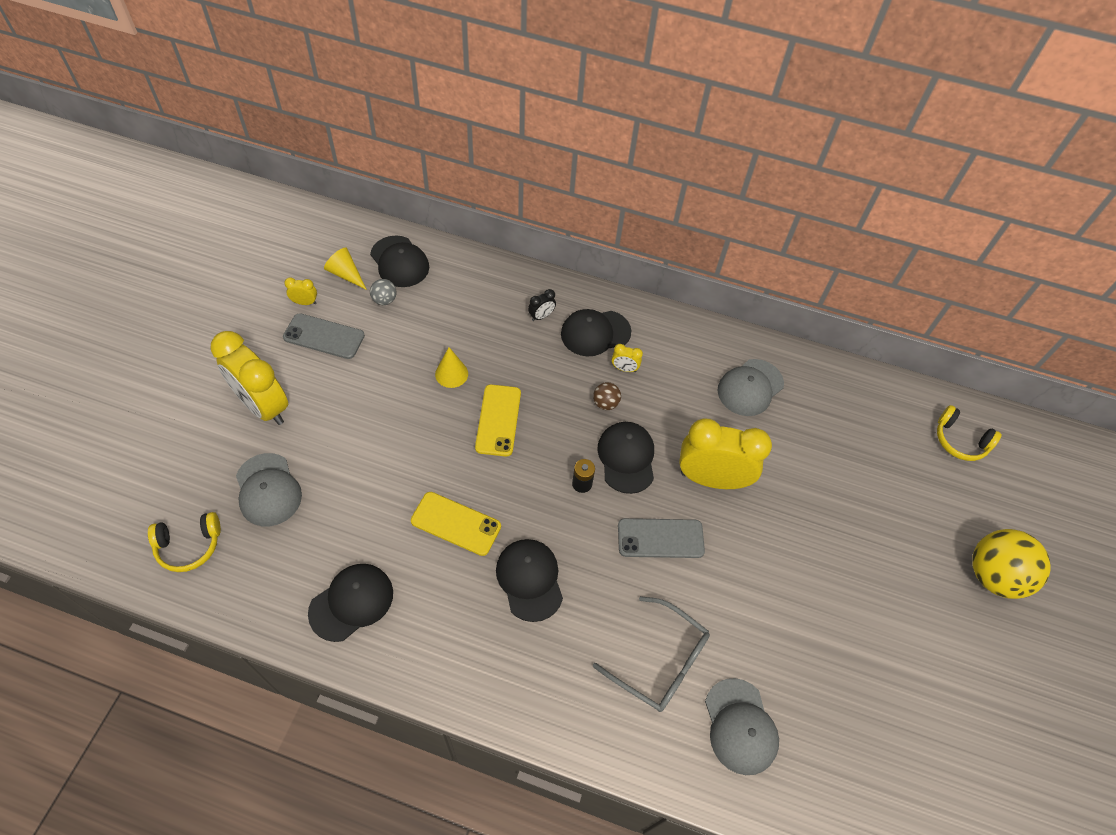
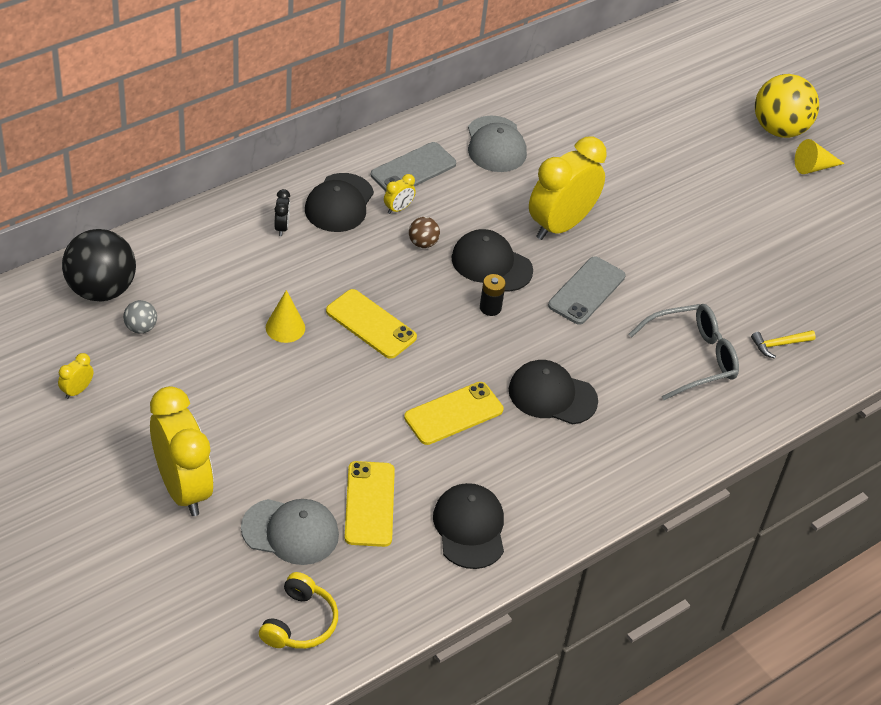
camera: 55 degrees left, 10 degrees down
(263, 406) = (183, 488): yellow clock -> yellow clock turned 105 degrees counterclockwise
(324, 336) = (140, 398): grey phone -> grey phone (413, 169)
(327, 522) = (369, 504): none -> yellow phone
(346, 274) = (72, 339): yellow cone -> yellow cone (813, 167)
(399, 262) = (101, 289): black cap -> black ball
(740, 726) = (779, 344): grey cap -> yellow hammer
(960, 440) = (658, 64): yellow headphones -> none

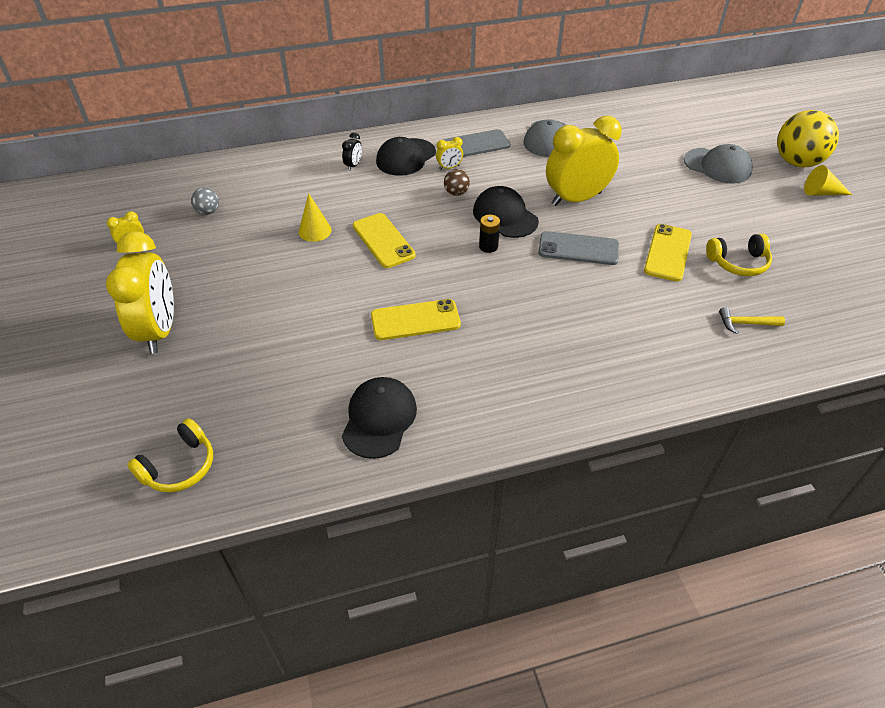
camera: 25 degrees right, 0 degrees up
(101, 289) = (197, 183): black ball -> none
(290, 531) = (222, 385): grey cap -> grey cap (717, 166)
(369, 504) = (302, 377): yellow phone -> yellow phone (667, 253)
(552, 395) = (510, 323): black cap -> none
(587, 291) = (578, 249): grey phone -> grey phone turned 45 degrees clockwise
(692, 358) = (655, 318): grey glasses -> none
(753, 274) = (738, 263): none -> yellow headphones

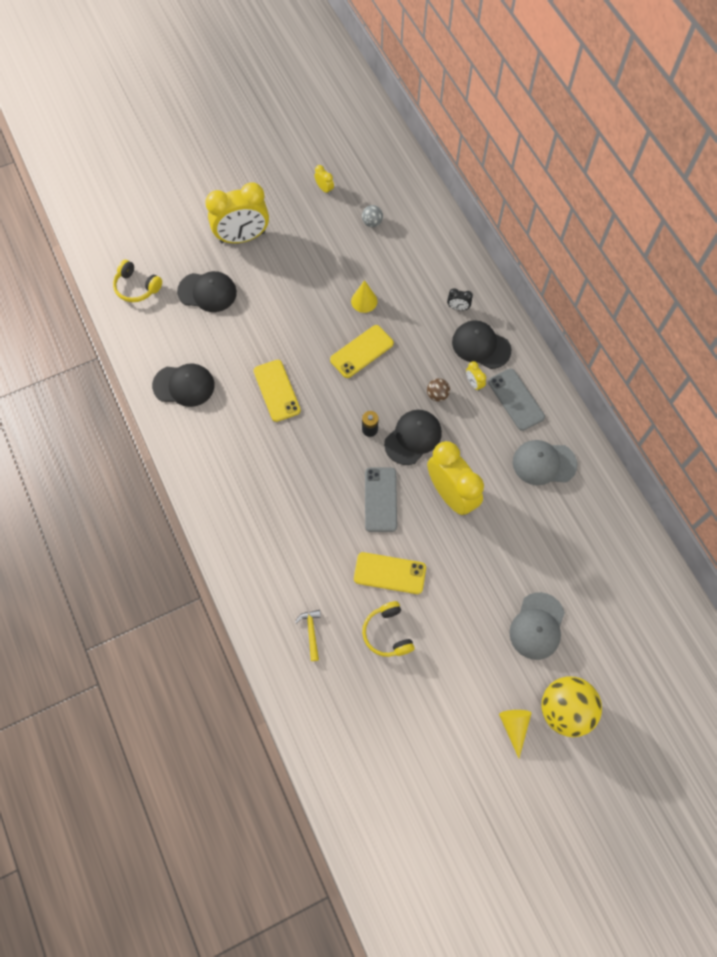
camera: 80 degrees right, 20 degrees up
(231, 377) = (207, 292): none -> black cap

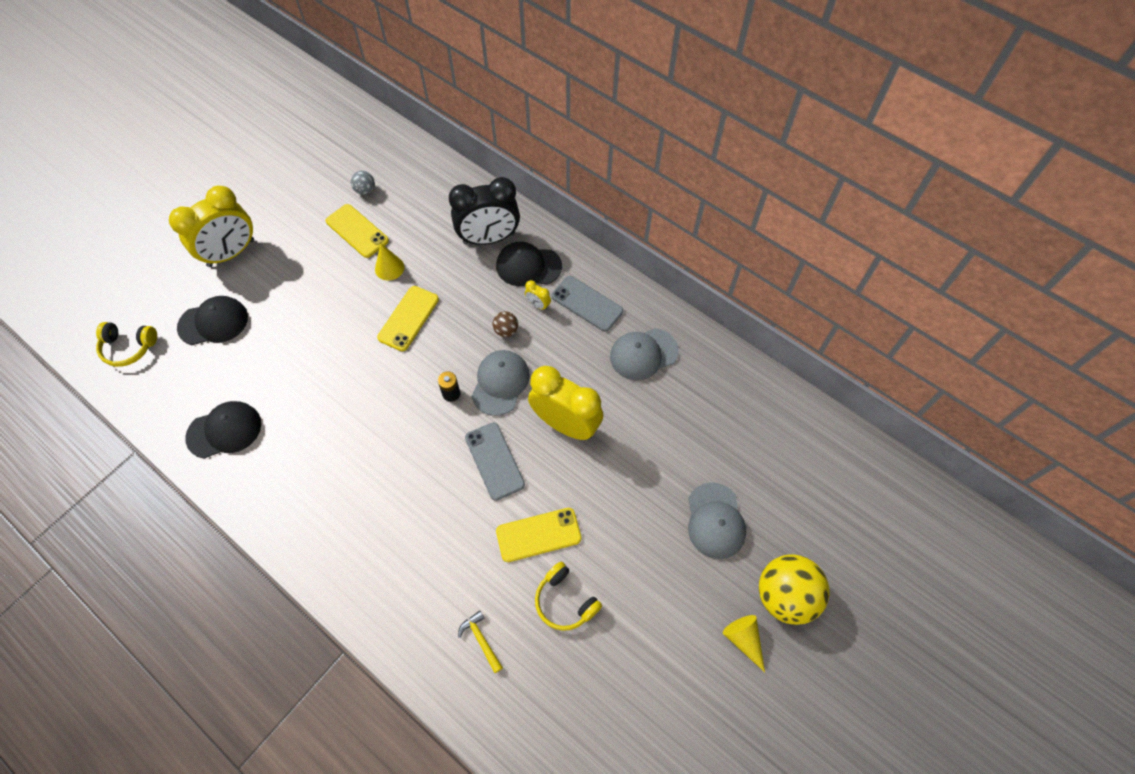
camera: 25 degrees left, 5 degrees down
(277, 390) = (333, 394): yellow phone -> yellow phone (357, 231)
(324, 189) = (301, 176): yellow clock -> none
(413, 437) = (500, 383): black cap -> grey cap
(458, 308) = (489, 238): black clock -> black clock, size x2.50

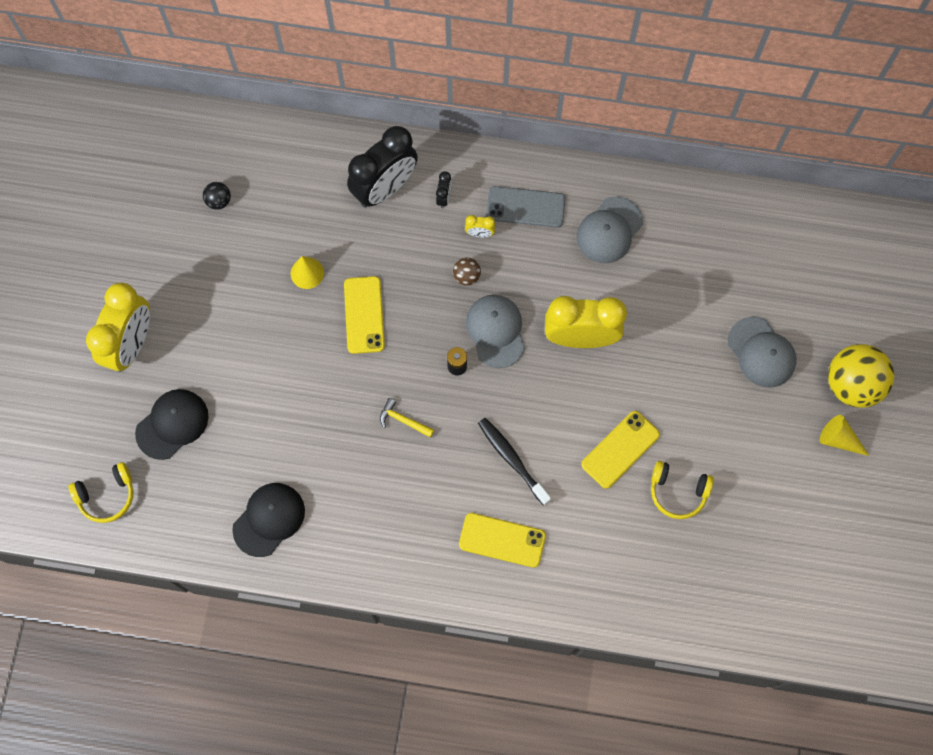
camera: 30 degrees left, 10 degrees up
(357, 231) = (244, 251): yellow phone -> yellow phone (502, 540)
(365, 190) = (219, 201): grey ball -> black ball
(443, 491) = (512, 459): none -> black toothbrush
(481, 640) = (629, 563): yellow hammer -> yellow hammer (403, 420)
(494, 461) = (539, 407): grey phone -> none
(528, 266) = (444, 197): black cap -> black clock

